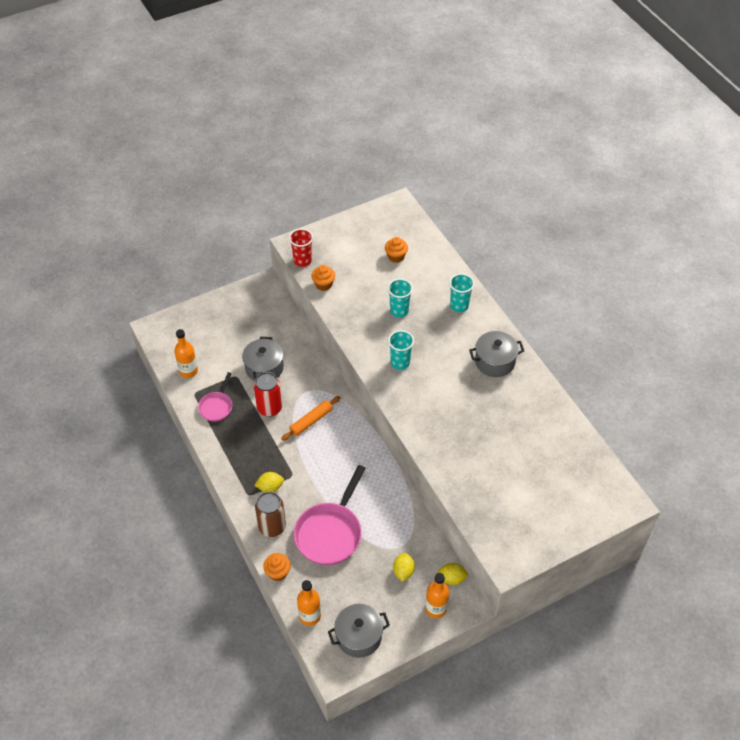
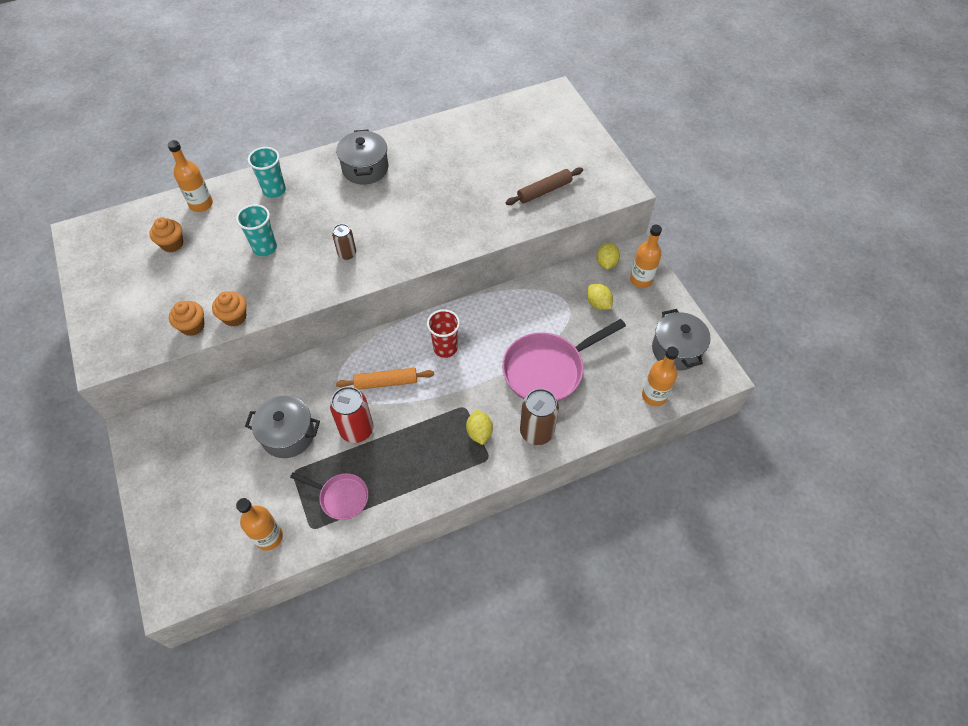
camera: 85 degrees left, 5 degrees up
(278, 572) = (599, 427): orange cupcake -> orange cupcake (234, 317)
(302, 261) = (139, 349): red cup -> red cup (445, 348)
(311, 421) = (386, 382): orange rolling pin -> orange rolling pin turned 60 degrees counterclockwise
(330, 533) = (548, 370): pink pan -> pink pan turned 120 degrees clockwise
(400, 362) = (347, 253): turquoise cup -> brown can
(403, 571) = (598, 304): yellow lemon -> yellow lemon turned 45 degrees clockwise
(437, 264) = (201, 204): none -> orange bottle
(491, 498) = (544, 191): none -> brown rolling pin

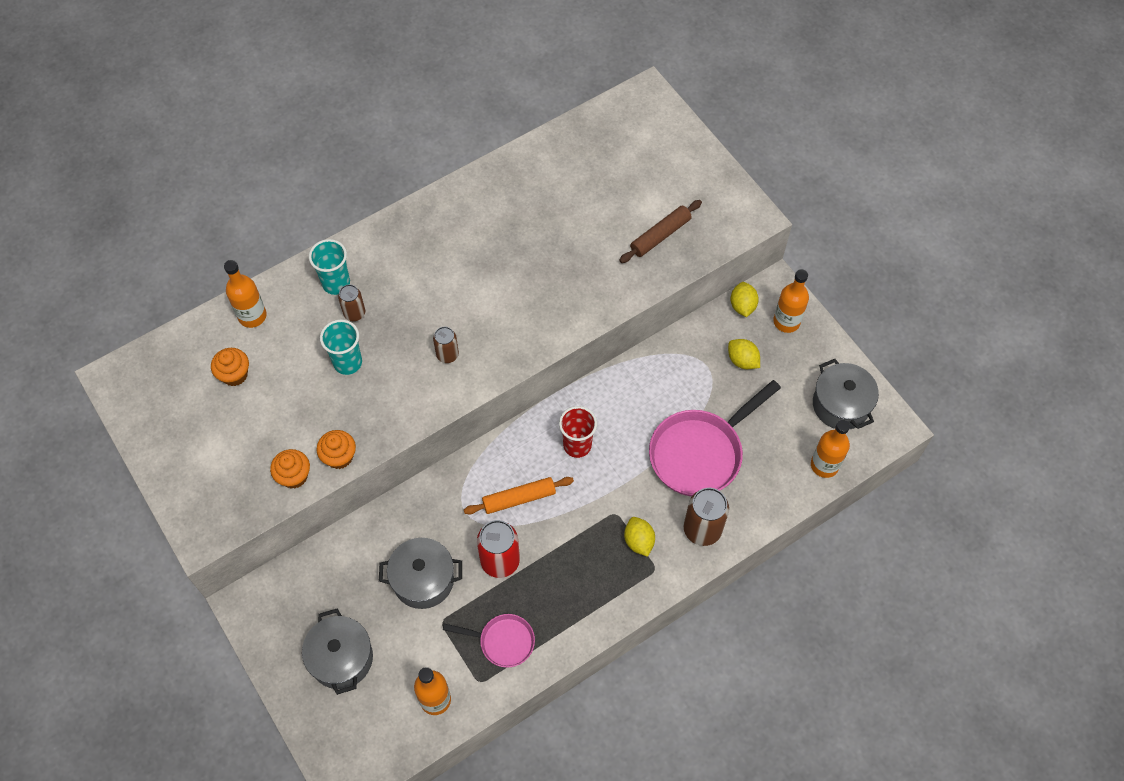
camera: 10 degrees left, 5 degrees up
(282, 213) = (354, 313): none -> brown can
(365, 168) = (438, 236): grey pot -> grey pot (341, 658)

